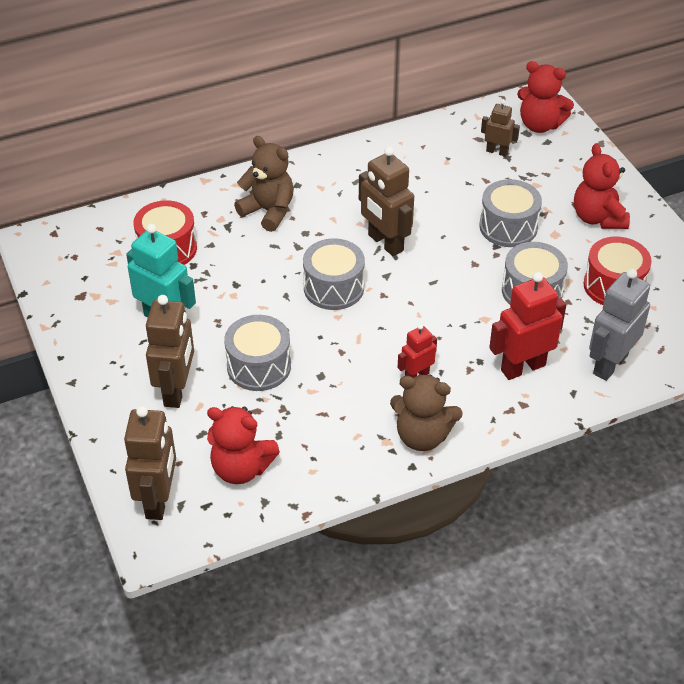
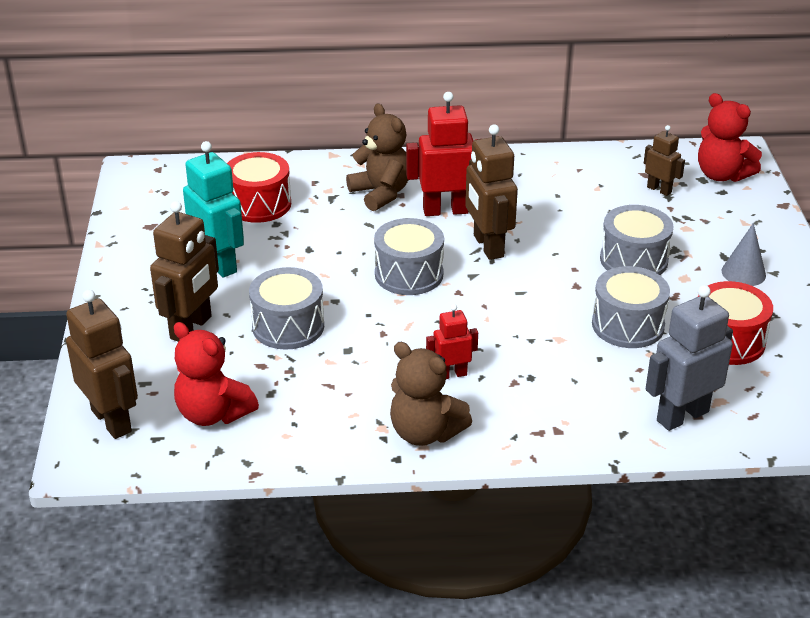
camera: 20 degrees right, 10 degrees down
(158, 500) = (112, 420): brown robot -> brown robot turned 60 degrees counterclockwise
(522, 367) = (576, 395): red robot -> red robot (445, 210)
(598, 218) = (743, 273): red teddy bear -> grey cone

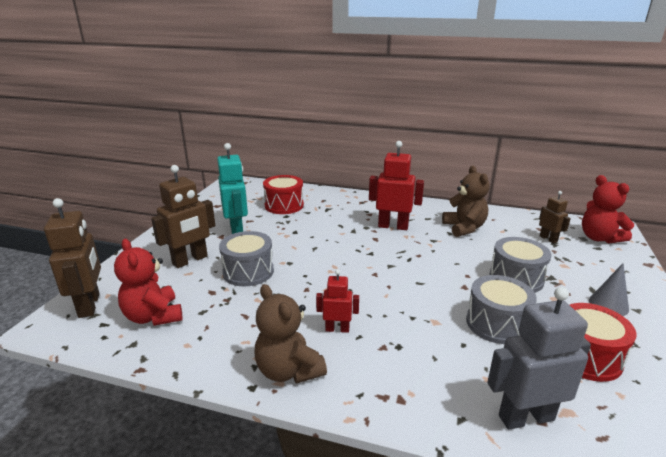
camera: 20 degrees right, 10 degrees down
(381, 193) = (358, 211): brown teddy bear -> brown teddy bear (464, 228)
(409, 274) = (347, 257): grey drum -> none
(488, 246) = (410, 250): brown robot -> none

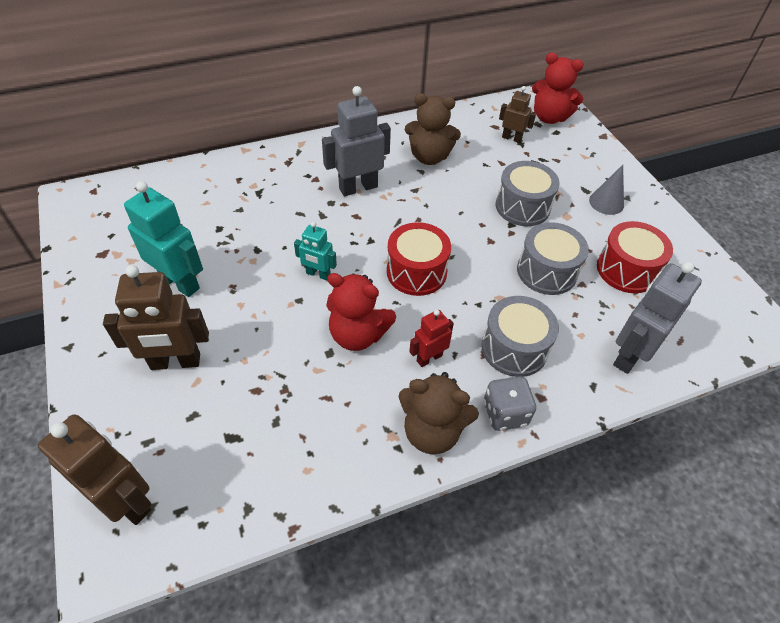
camera: 40 degrees left, 25 degrees up
(154, 316) = (228, 462): red teddy bear -> red teddy bear (358, 334)
(190, 260) = (175, 362): brown robot -> brown robot turned 75 degrees clockwise
(248, 271) = (266, 338): grey drum -> grey drum (514, 348)
(284, 205) = (197, 211): red drum -> red drum (416, 272)
(316, 256) = (318, 274): none -> turquoise robot
(357, 392) = (505, 413): none -> grey dice
(393, 226) = (358, 187): red robot -> grey robot
(464, 228) = (429, 157): brown teddy bear -> brown teddy bear turned 150 degrees clockwise

